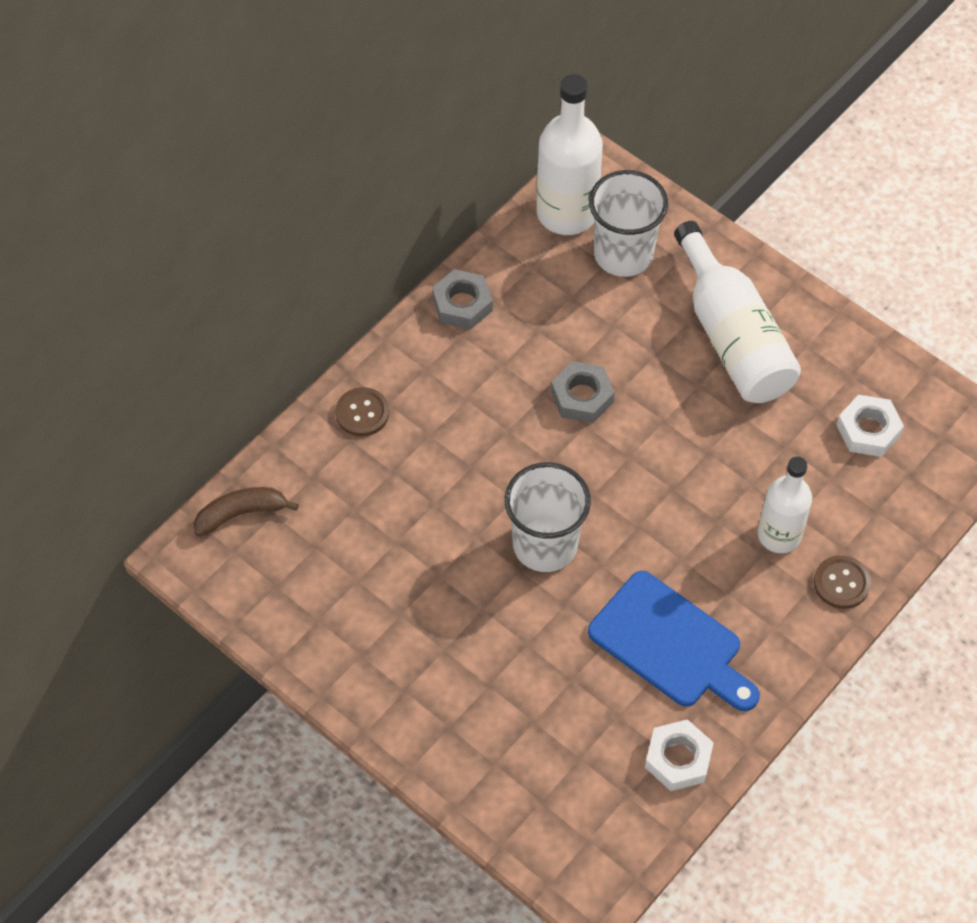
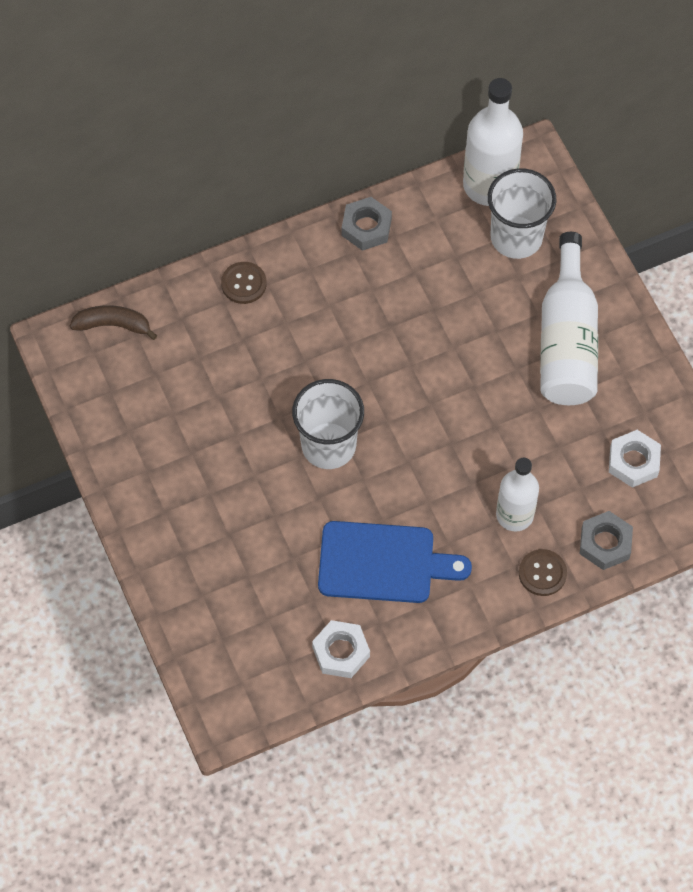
camera: 25 degrees right, 5 degrees up
(582, 397) = (420, 340): grey nut -> grey nut (605, 543)
(670, 644) = (383, 563): blue cutting board -> blue cutting board turned 60 degrees counterclockwise

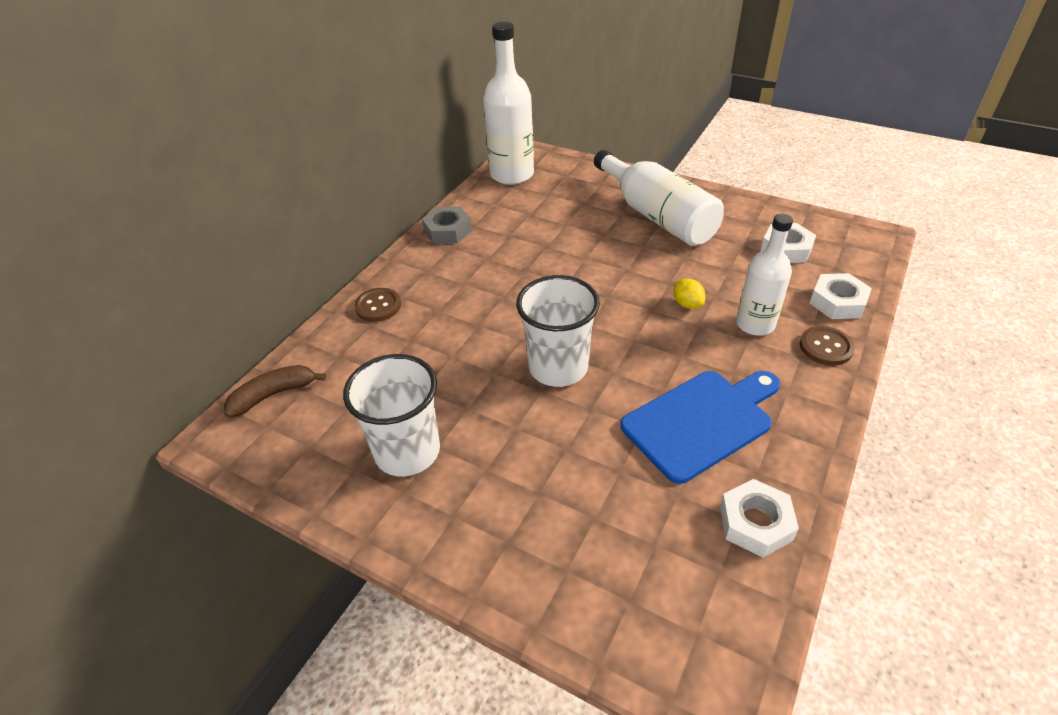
camera: 35 degrees left, 20 degrees down
(484, 458) = (687, 304): none -> yellow lemon
(516, 237) = (559, 188): white cup -> white cup (407, 451)
(605, 543) = (837, 302): grey nut -> white nut

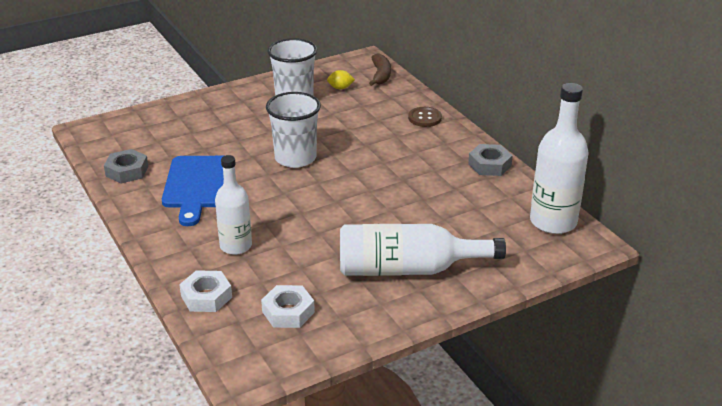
camera: 120 degrees right, 10 degrees down
(687, 304) = (288, 229): yellow lemon -> yellow lemon (340, 88)
(755, 523) = (127, 171): white nut -> grey nut
(825, 347) = (181, 262): brown button -> none

